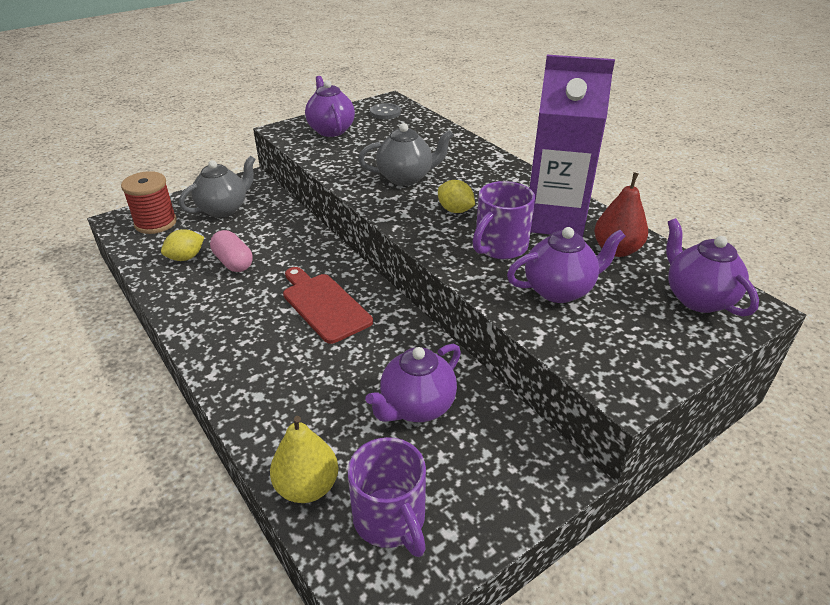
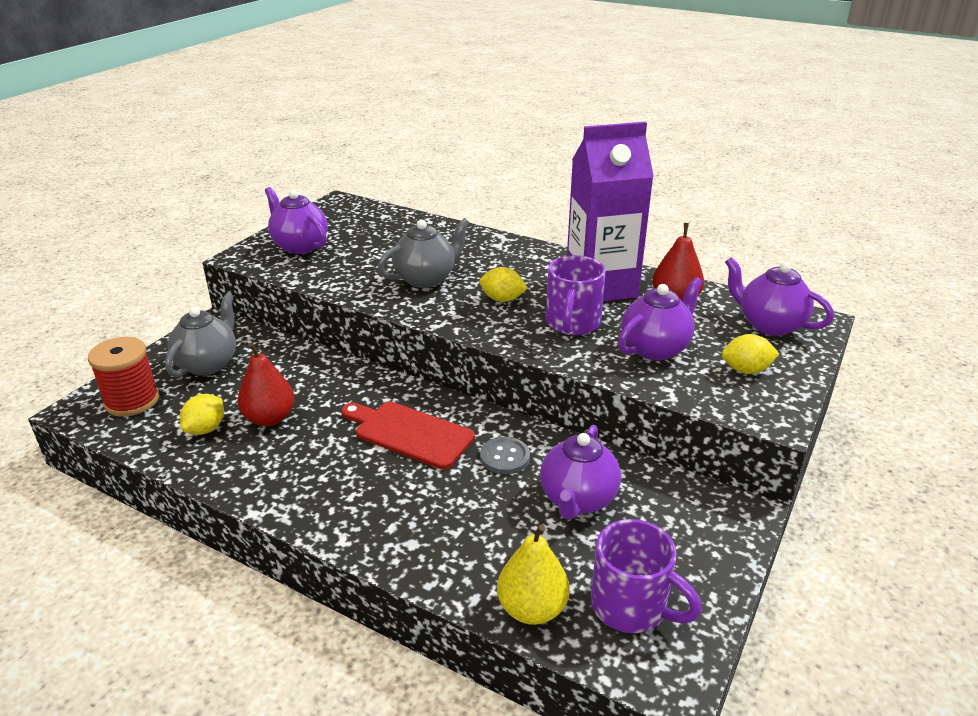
camera: 25 degrees left, 5 degrees down
(233, 262) = (269, 418): pink capsule -> red pear
(385, 112) = (345, 216): grey button -> grey button (505, 457)
(635, 336) = (746, 370): none -> yellow lemon

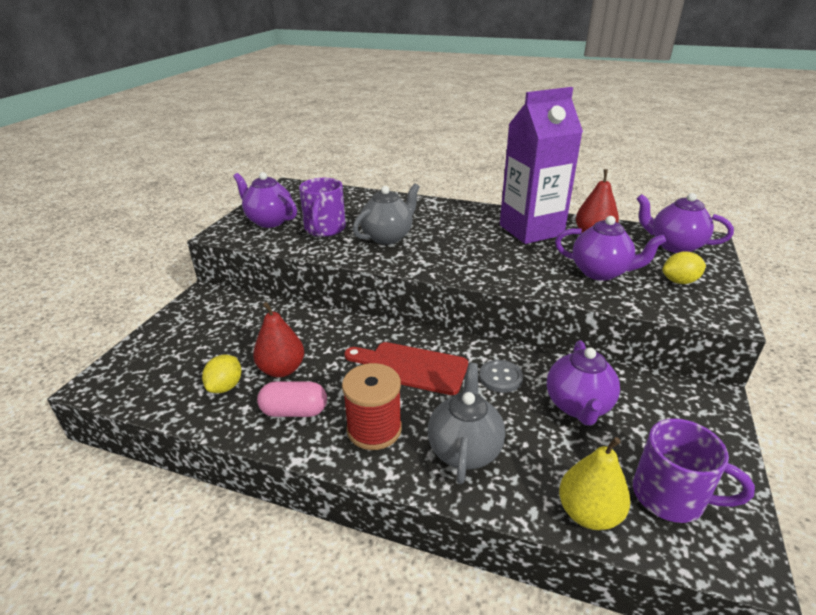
camera: 10 degrees left, 0 degrees up
(132, 401) = (147, 369): red spool -> red spool (374, 429)
(208, 364) = (209, 328): grey teapot -> grey teapot (464, 449)
(267, 464) = (294, 411): none -> pink capsule
(502, 299) = (458, 247): yellow lemon -> none
(572, 323) = (524, 260): purple mug -> purple mug (324, 229)
(655, 348) = (600, 272): purple teapot -> purple teapot turned 75 degrees clockwise

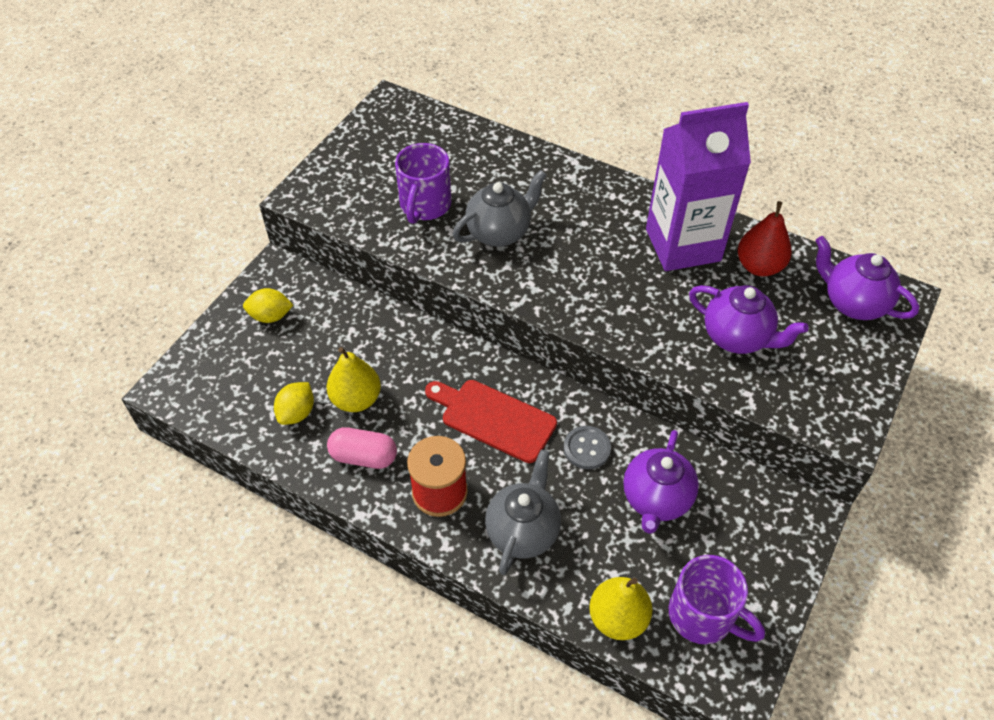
camera: 10 degrees right, 20 degrees up
(269, 221) = (359, 179): purple teapot -> none
(282, 369) = (356, 399): red pear -> yellow pear
(679, 281) = (824, 368): yellow lemon -> yellow lemon (270, 316)

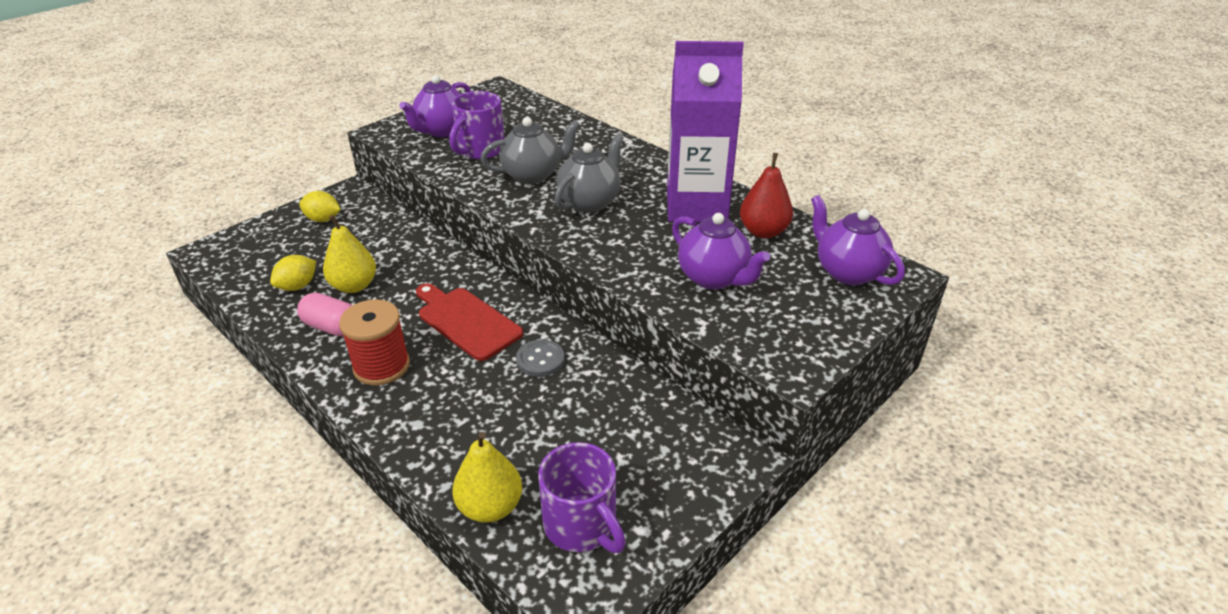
camera: 15 degrees right, 15 degrees down
(523, 531) = (440, 412): grey teapot -> grey teapot (590, 202)
(656, 499) = (586, 413): purple teapot -> purple teapot (442, 130)

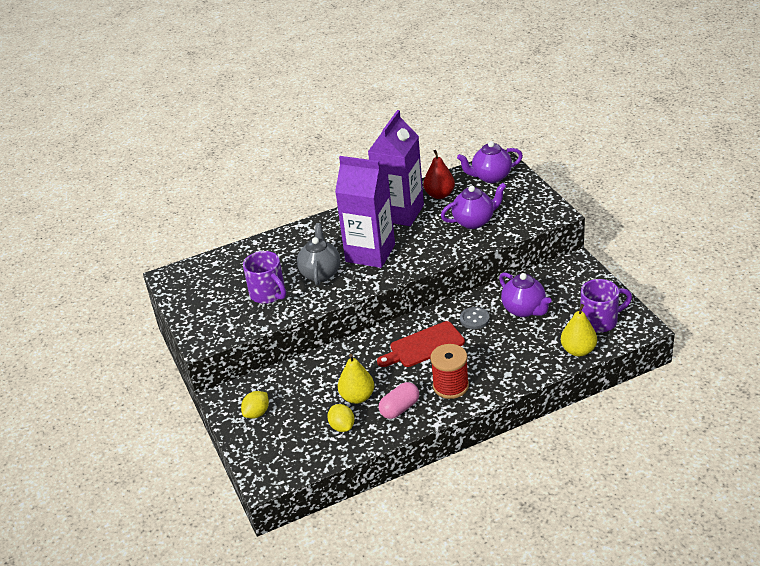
camera: 65 degrees left, 0 degrees up
(442, 130) = (223, 311): purple teapot -> purple teapot (524, 310)
(590, 202) = (370, 253): grey teapot -> purple carton

